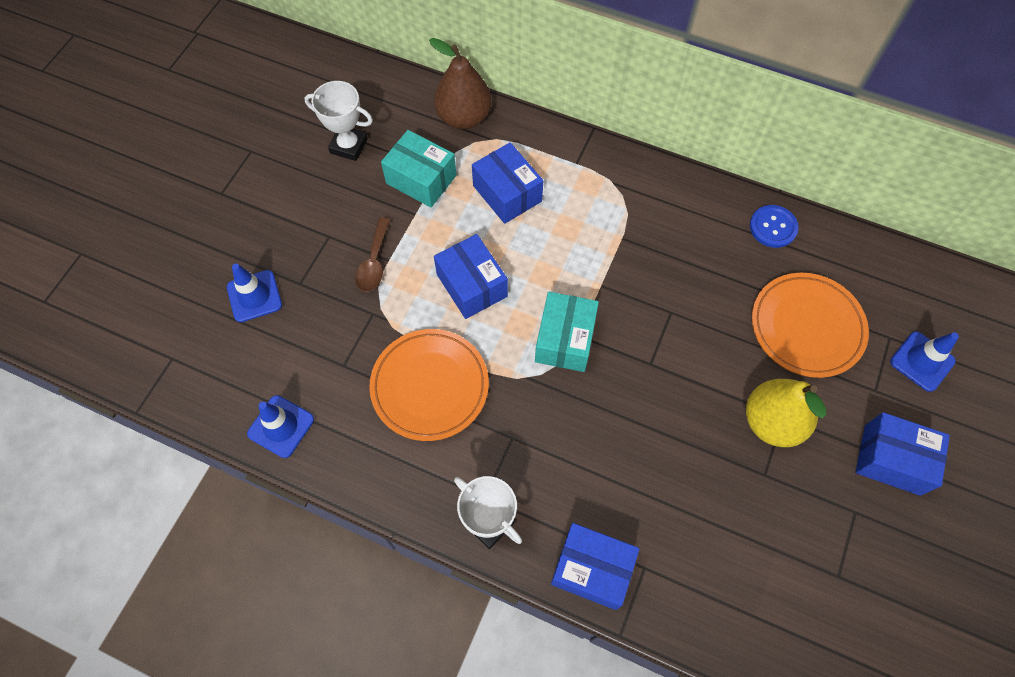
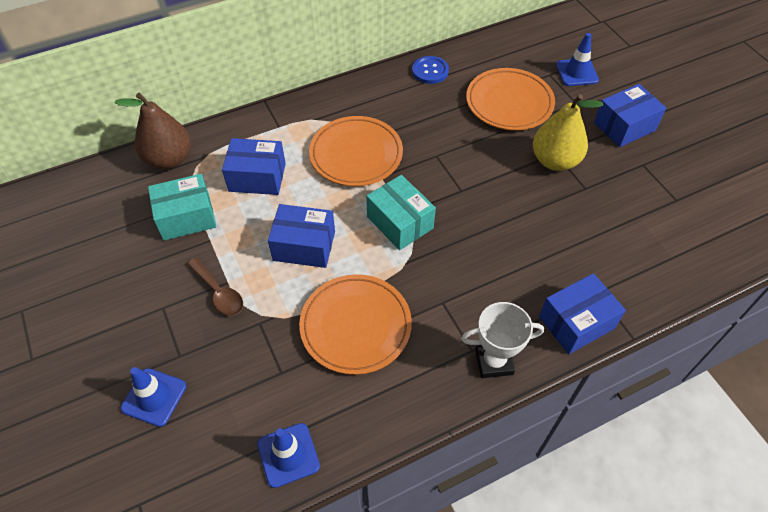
camera: 50 degrees left, 10 degrees down
(348, 146) = (103, 242): white trophy -> none
(606, 246) = (356, 154): none -> orange plate

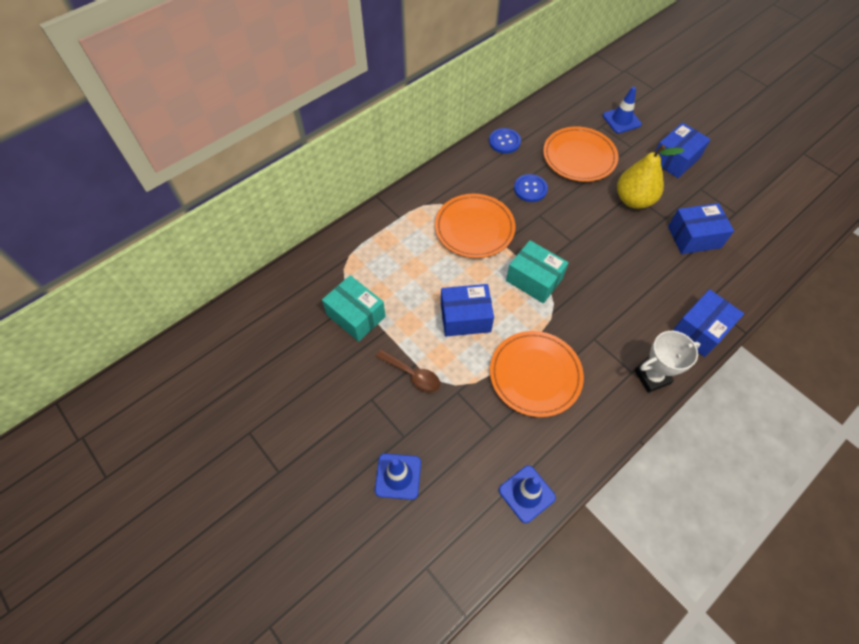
camera: 15 degrees left, 5 degrees up
(169, 159) = (317, 267): brown pear -> none
(186, 217) = (356, 315): turquoise box -> turquoise box turned 75 degrees clockwise
(257, 177) = (400, 266): blue box -> blue box (694, 237)
(438, 125) = (530, 189): none -> blue button

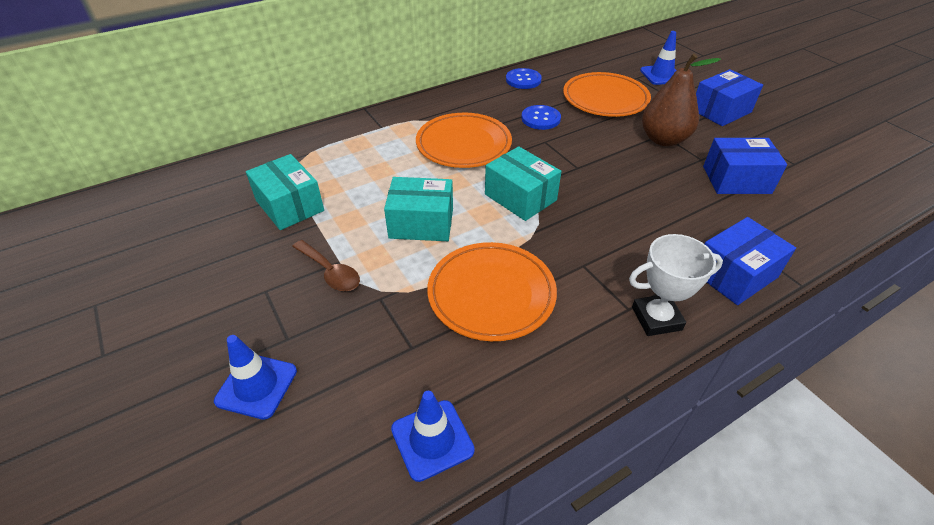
camera: 10 degrees right, 15 degrees down
(465, 317) = (421, 223): blue box -> turquoise box
(633, 200) = (663, 139): yellow pear -> brown pear

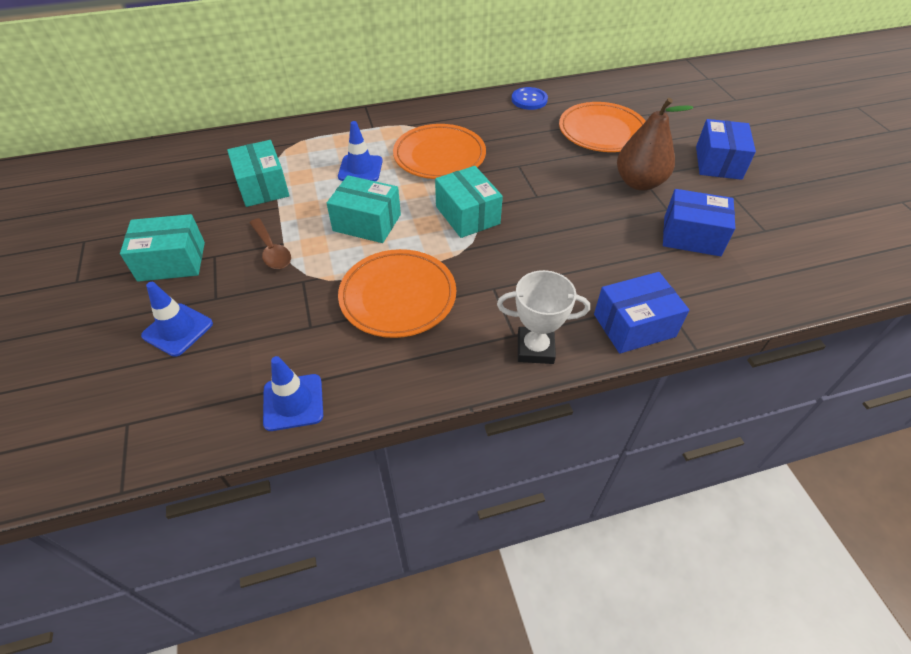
camera: 15 degrees right, 5 degrees up
(216, 307) = (172, 261): none -> turquoise box
(540, 119) = (526, 142): blue button -> none
(661, 75) = (676, 115): blue traffic cone -> blue traffic cone (360, 169)
(721, 111) = (718, 162): blue box -> blue box turned 60 degrees counterclockwise

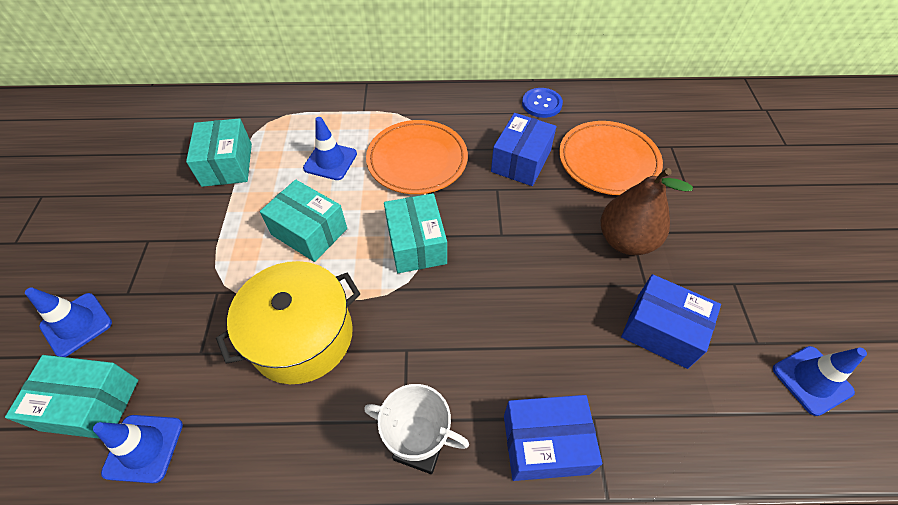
camera: 15 degrees right, 5 degrees up
(172, 261) = (107, 238): turquoise box -> turquoise box (90, 404)
(271, 250) = (203, 246): brown spoon -> none
(398, 296) = (302, 336): orange plate -> yellow pot
(718, 162) = (732, 231): blue box -> blue box (521, 161)
(812, 245) = (812, 380): none -> blue traffic cone

